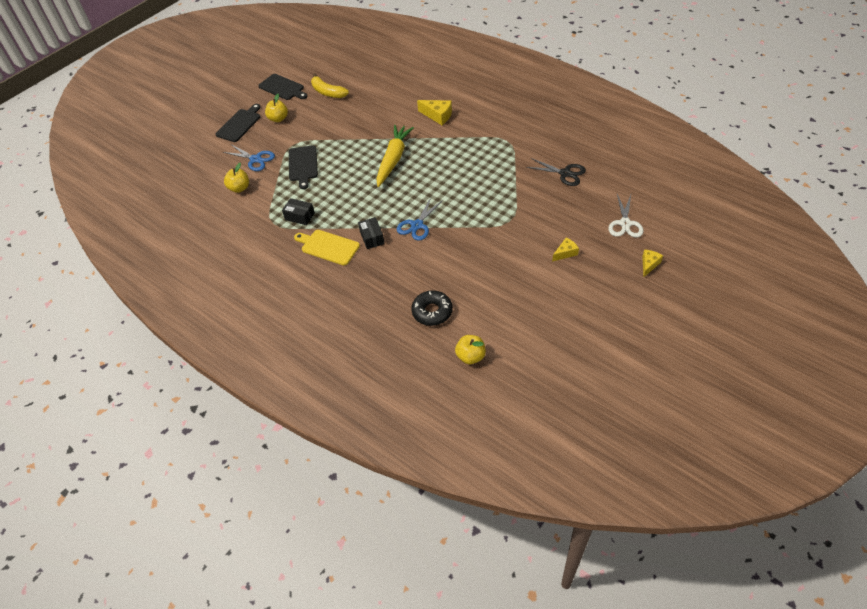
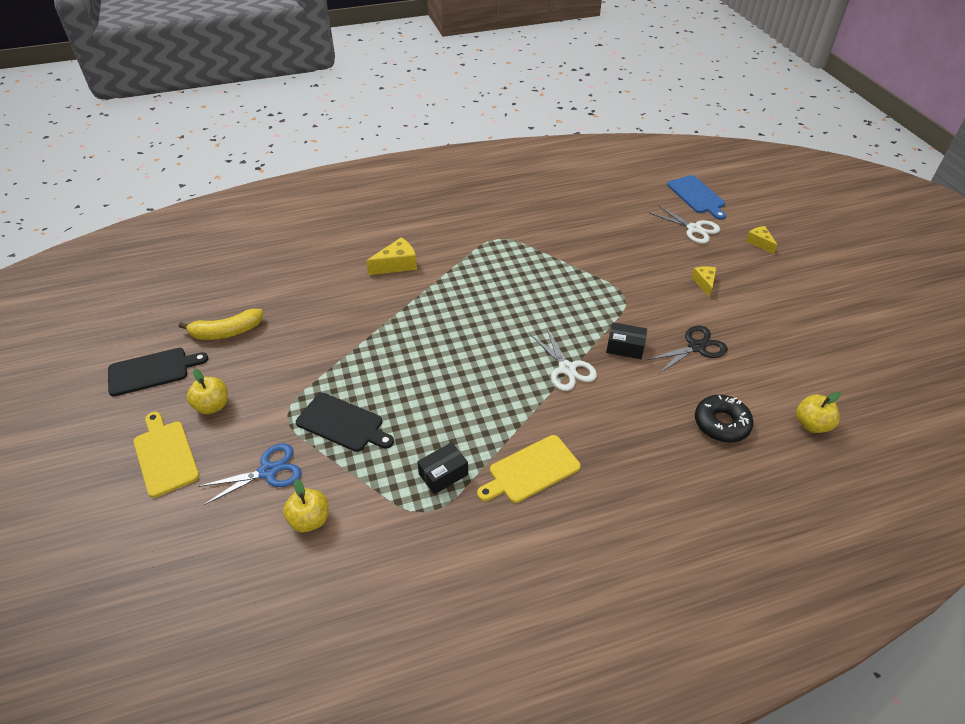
camera: 60 degrees left, 5 degrees down
(239, 124) = (165, 455): black cutting board -> yellow cutting board
(372, 238) = (552, 419): black box -> black box (625, 347)
(393, 159) = (430, 334): yellow carrot -> none
(417, 225) = (567, 368): blue scissors -> white scissors
(565, 173) = (589, 228): black scissors -> black scissors (696, 347)
(671, 209) = (697, 196): none -> blue cutting board

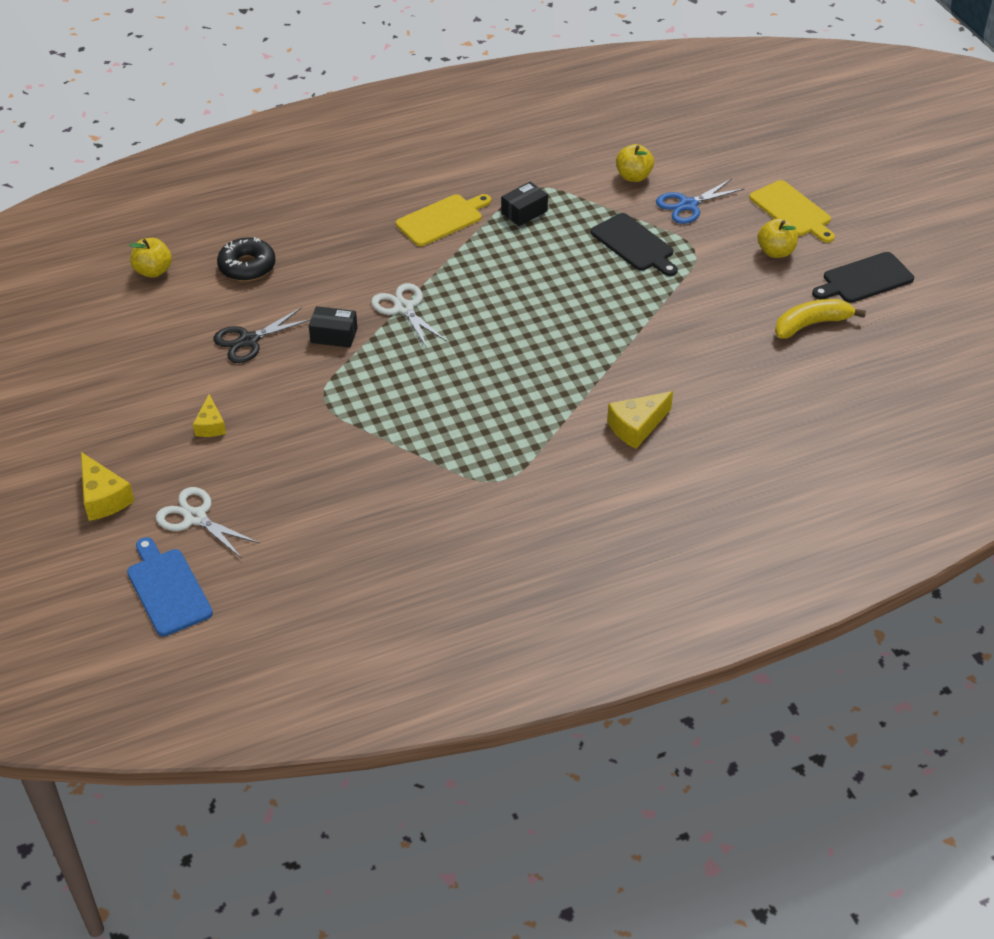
camera: 175 degrees right, 0 degrees up
(343, 423) = (634, 244): black cutting board -> black cutting board turned 150 degrees counterclockwise
(759, 243) = (103, 498): yellow cheese -> yellow cheese, size x1.52

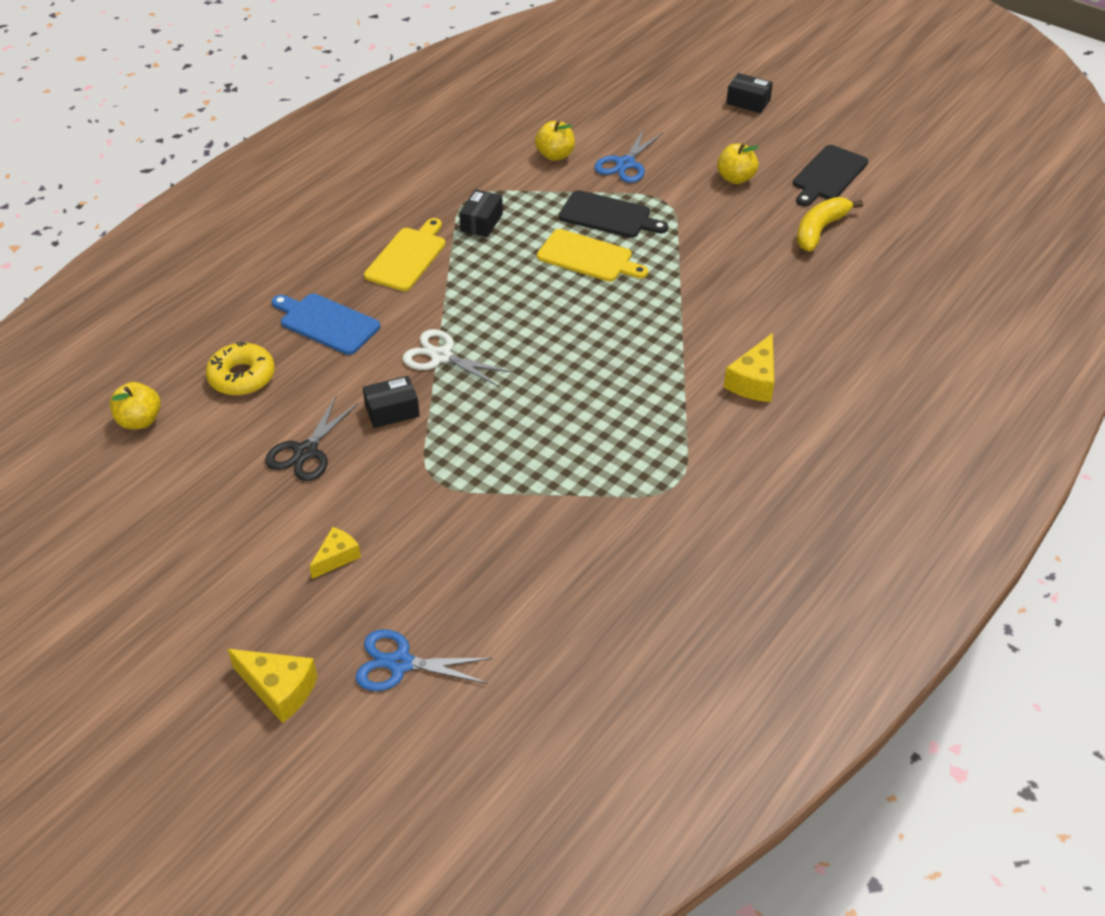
camera: 30 degrees left, 0 degrees up
(167, 589) = (433, 756): blue cutting board -> blue cutting board (326, 323)
(195, 518) = (400, 663): white scissors -> blue scissors
(210, 425) = (336, 557): yellow cheese -> yellow cheese turned 105 degrees counterclockwise
(247, 266) = (242, 377): black donut -> yellow donut
(792, 211) = (718, 138): yellow cutting board -> yellow cutting board (588, 257)
(850, 187) = (748, 102): none -> black box

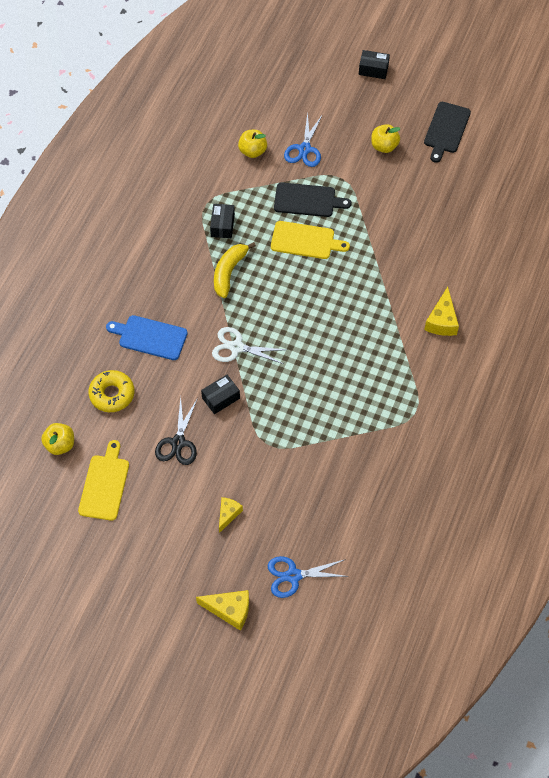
camera: 15 degrees left, 15 degrees up
(407, 257) = (183, 268): yellow cutting board -> yellow cutting board (105, 484)
(820, 230) = (452, 182): yellow banana -> yellow banana (229, 272)

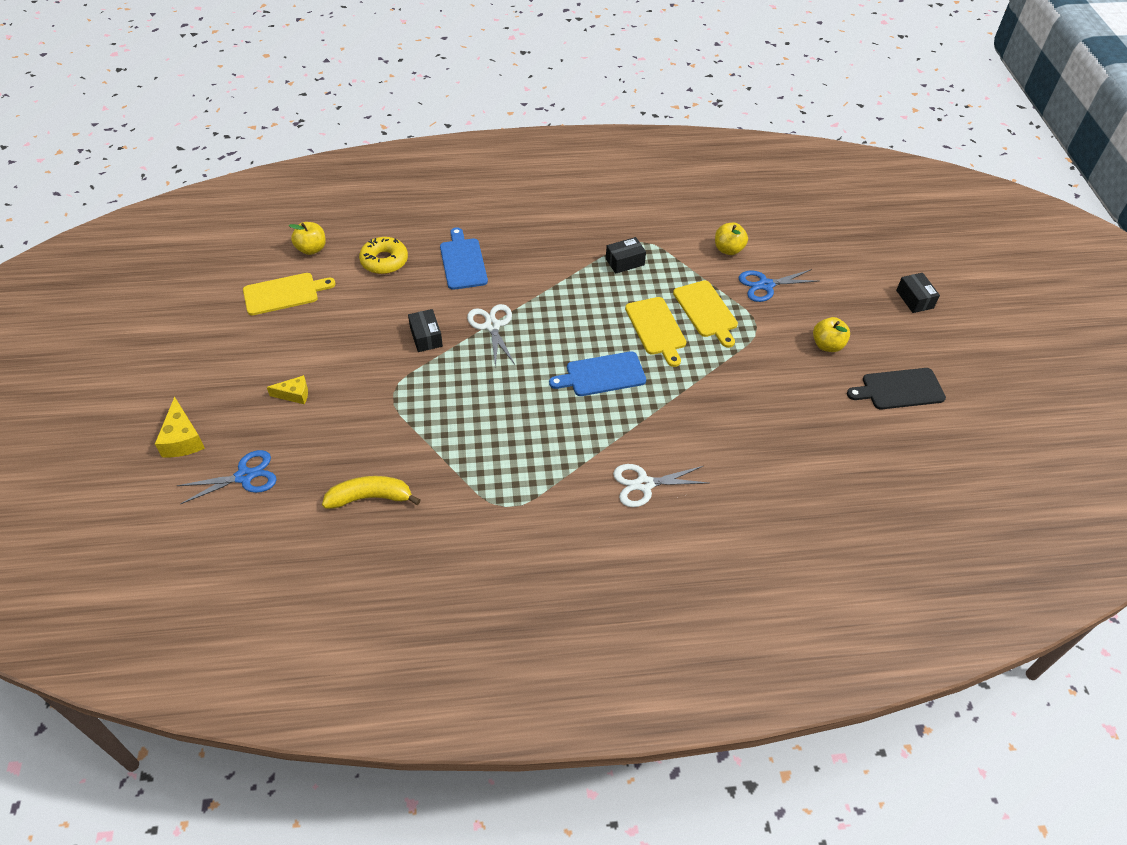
camera: 60 degrees right, 10 degrees down
(178, 442) = (357, 326): black scissors -> none
(221, 398) = (426, 337): black box -> black box turned 45 degrees clockwise
(229, 272) = (575, 287): yellow banana -> yellow banana (370, 497)
(293, 576) = (244, 476): blue scissors -> blue scissors turned 105 degrees clockwise
(307, 200) = (706, 311): black cutting board -> yellow cutting board
(330, 298) = (602, 375): none -> blue cutting board
(442, 321) = (644, 484): yellow cheese -> white scissors

